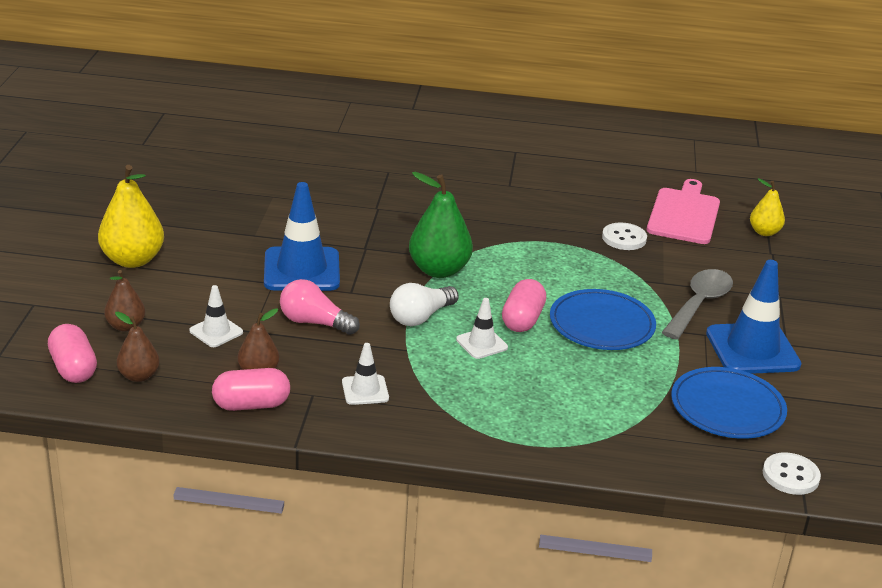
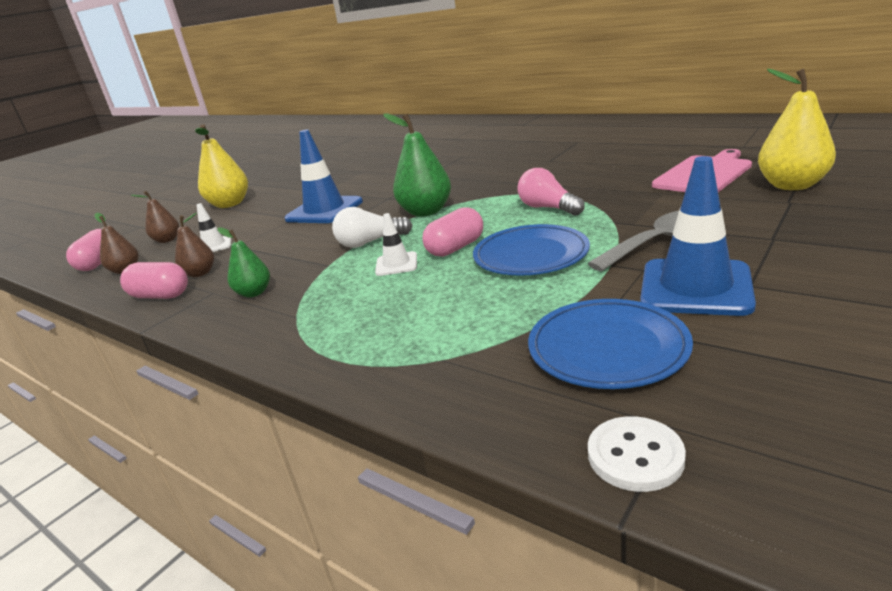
camera: 35 degrees right, 5 degrees down
(314, 322) = (286, 243): pink light bulb -> pink light bulb (548, 208)
(365, 390) = (254, 293): white traffic cone -> green pear
(624, 238) = (622, 191): white button -> none
(764, 232) = (792, 185): yellow pear -> yellow pear, size x1.73

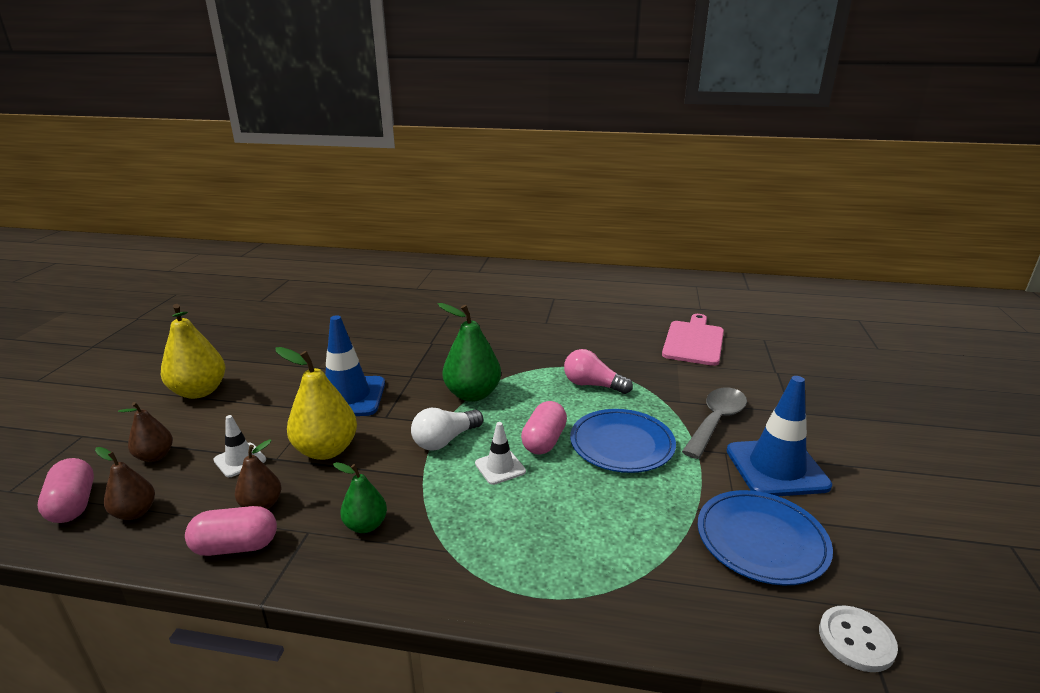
camera: 30 degrees left, 0 degrees up
(792, 185) = (766, 354): yellow pear -> yellow pear (326, 450)

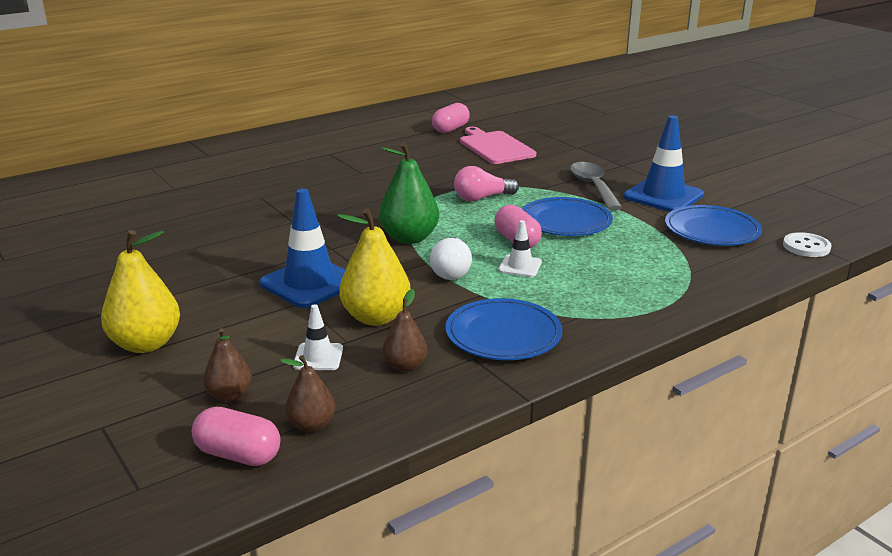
camera: 45 degrees left, 0 degrees up
(236, 546) = (443, 391): pink capsule -> pink capsule (450, 129)
(366, 525) = (503, 334): green pear -> blue plate

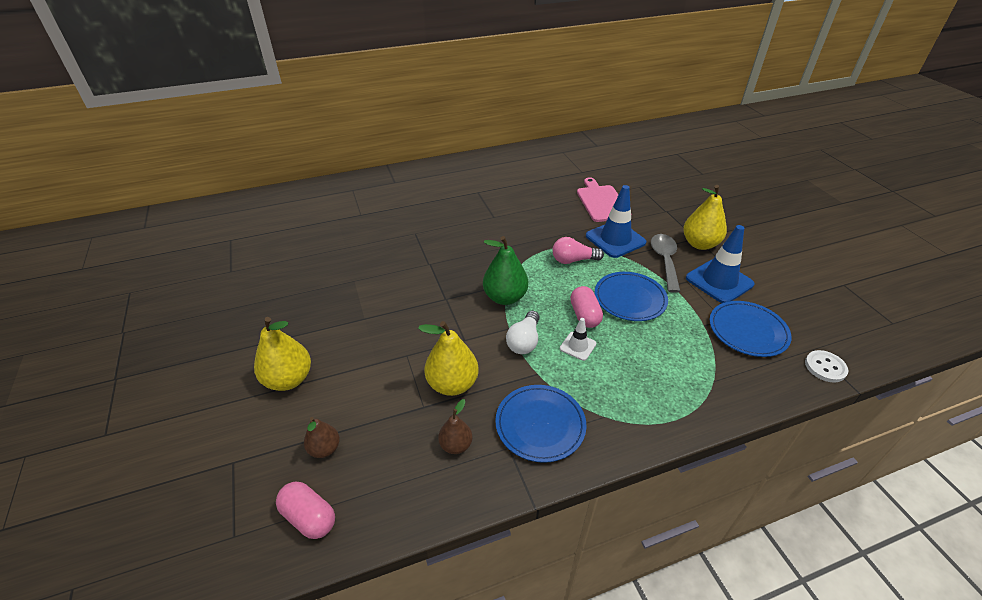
camera: 15 degrees right, 15 degrees up
(309, 283) = (418, 335): blue traffic cone -> blue traffic cone (615, 239)
(311, 425) = (369, 497): brown pear -> none
(318, 357) = (398, 420): white traffic cone -> none
(450, 129) = (574, 177): pink capsule -> none
(628, 169) = (700, 244): none -> yellow pear

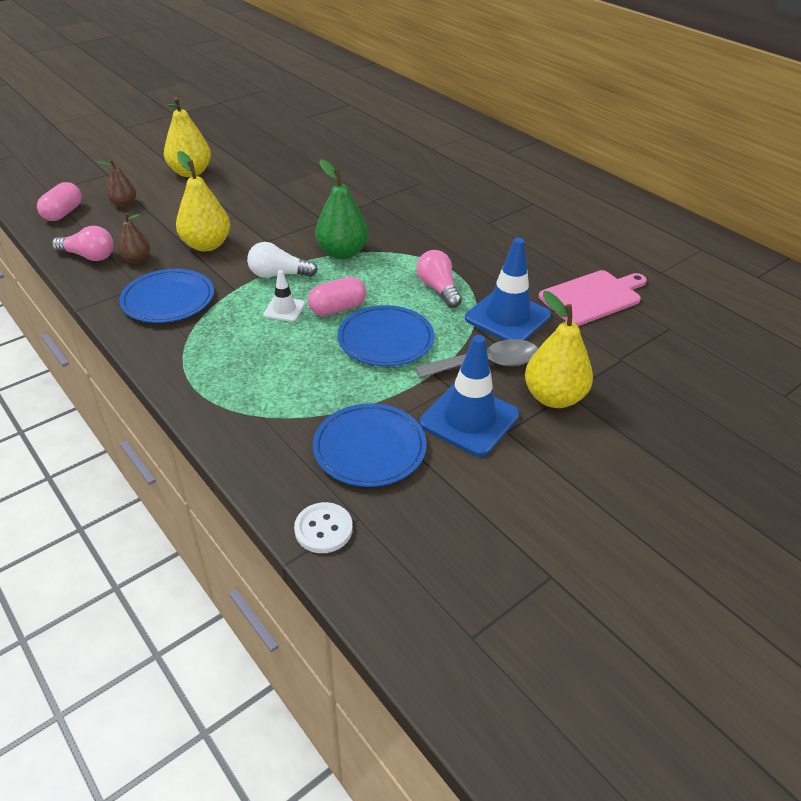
camera: 70 degrees right, 0 degrees up
(429, 491) = (89, 256): none -> pink light bulb

